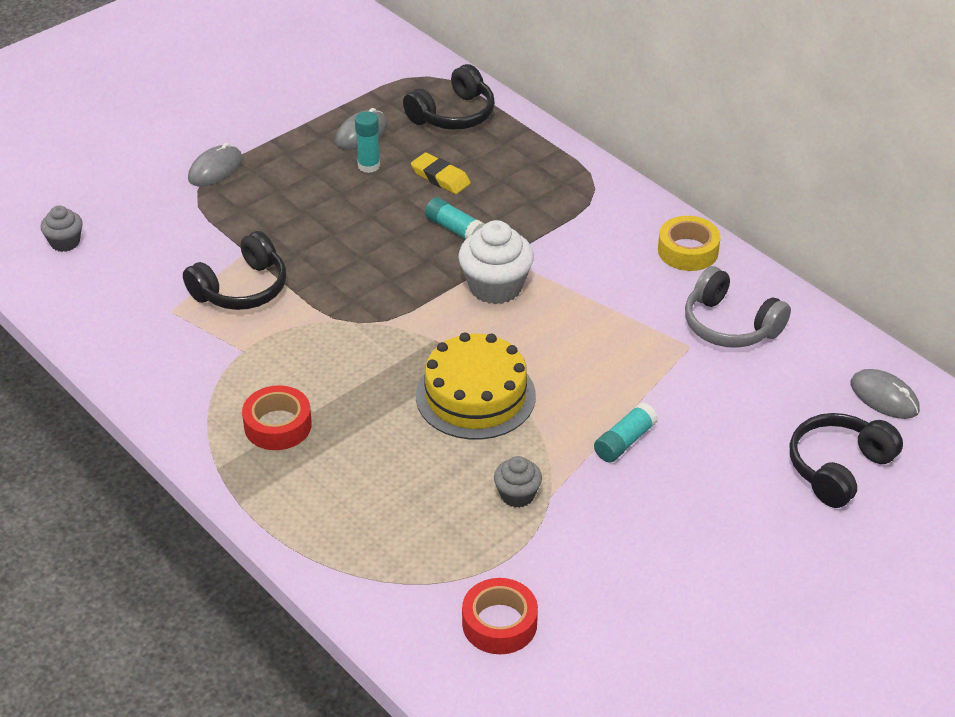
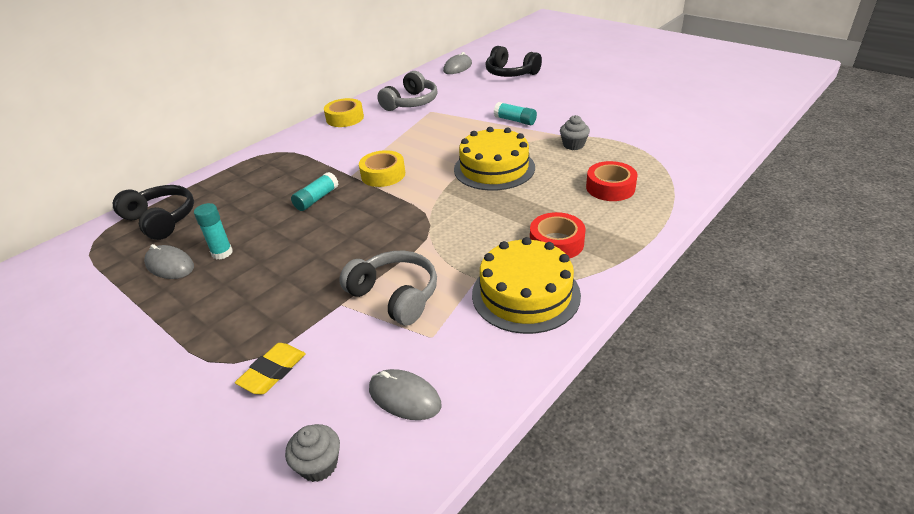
camera: 95 degrees left, 5 degrees down
(200, 384) = (525, 294): none -> yellow cake
(215, 169) = (199, 355): grey mouse -> grey mouse (404, 397)
(241, 289) = (395, 295): black headphones -> grey headphones
(440, 177) = (248, 214): yellow eraser -> yellow eraser (273, 372)
(495, 287) = (383, 175): white cupcake -> yellow tape
(499, 623) = (672, 139): red tape -> red tape (610, 187)

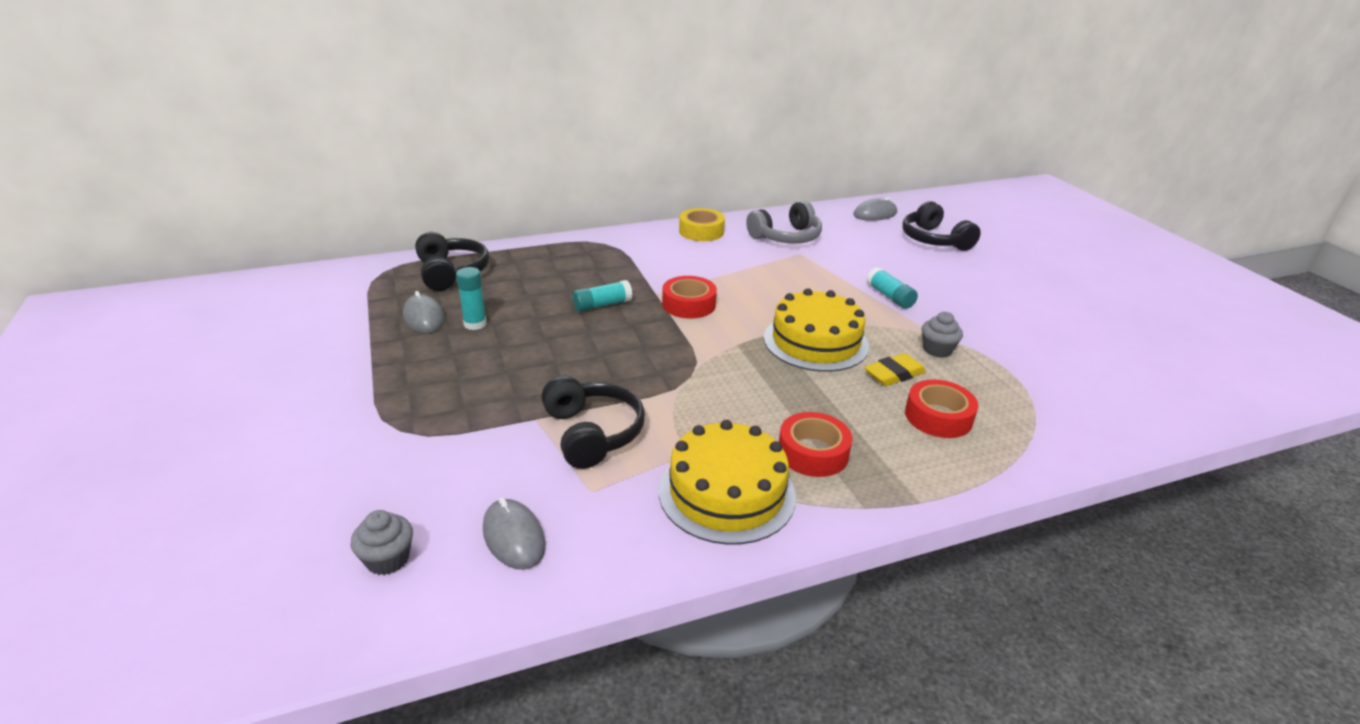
camera: 25 degrees right, 5 degrees down
(273, 372) = (423, 454): yellow eraser -> yellow eraser (894, 374)
(383, 175) = (688, 304): yellow tape -> red tape
(395, 295) = (592, 433): grey headphones -> black headphones

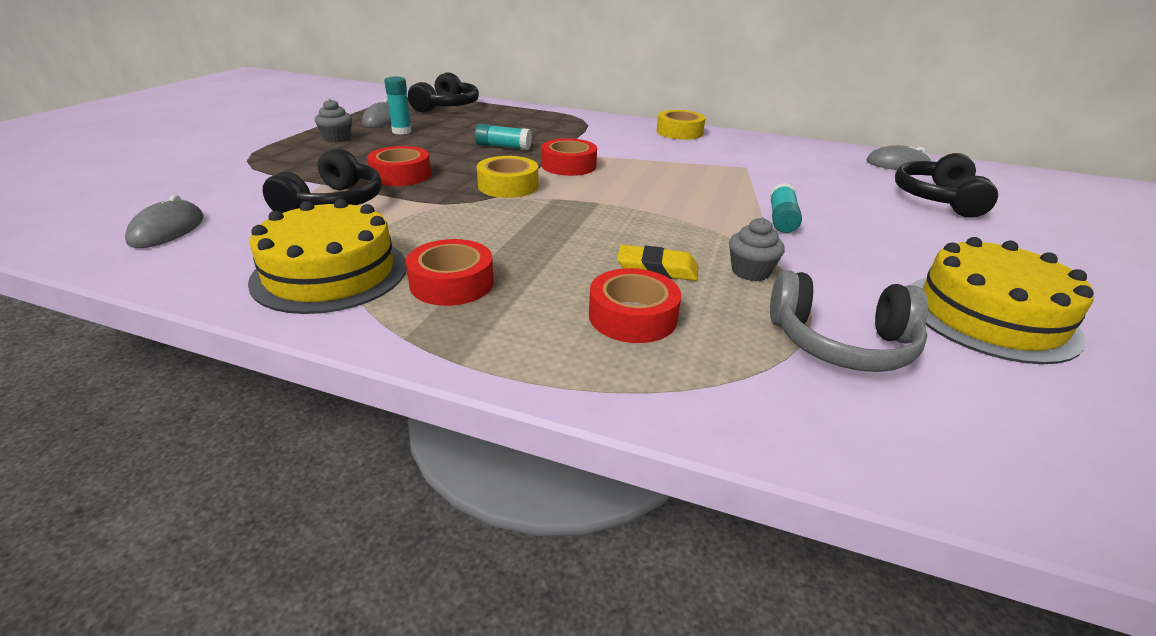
camera: 40 degrees right, 0 degrees up
(388, 559) = (99, 209): grey cupcake -> grey cupcake (337, 138)
(583, 376) = (401, 175): none -> red tape
(686, 347) = (508, 186): none -> yellow tape
(786, 237) = (755, 154): grey headphones -> grey headphones (841, 343)
(815, 342) = (627, 221): yellow cake -> yellow cake (990, 316)

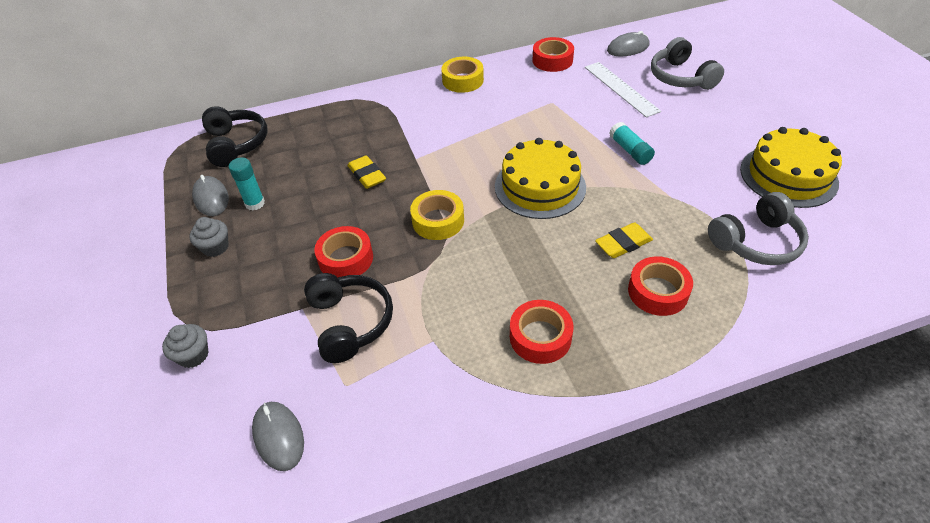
camera: 35 degrees left, 15 degrees up
(330, 273) = (461, 384): yellow cake -> yellow cake (540, 186)
(503, 147) = (367, 175): turquoise glue stick -> yellow eraser
(568, 165) = (444, 170): red tape -> red tape (552, 60)
(750, 272) = (666, 213): grey cupcake -> grey cupcake (193, 355)
(843, 183) = (621, 88): none -> white ruler
(938, 199) = (680, 77): black headphones -> grey headphones

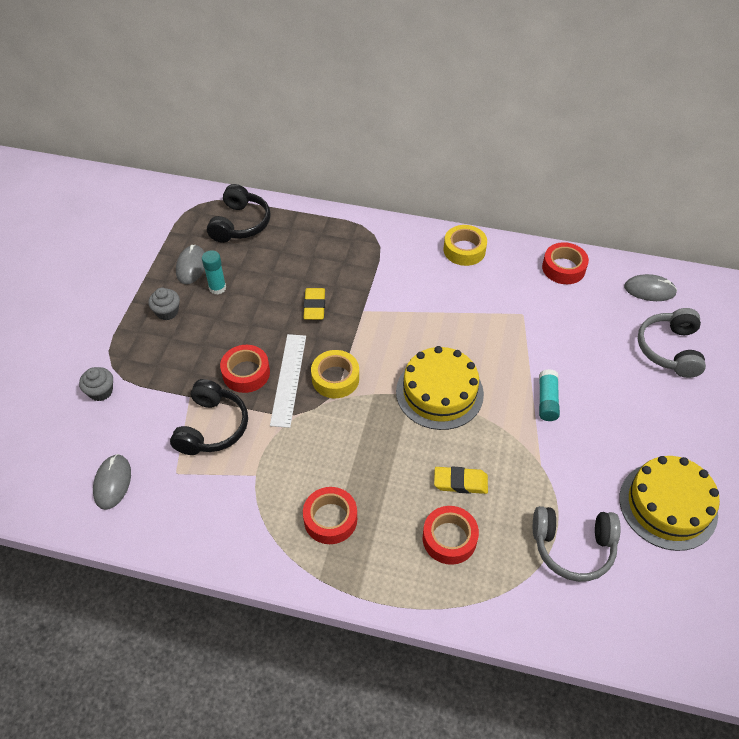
camera: 30 degrees right, 5 degrees up
(621, 88) = (599, 332): white ruler -> white ruler (288, 379)

